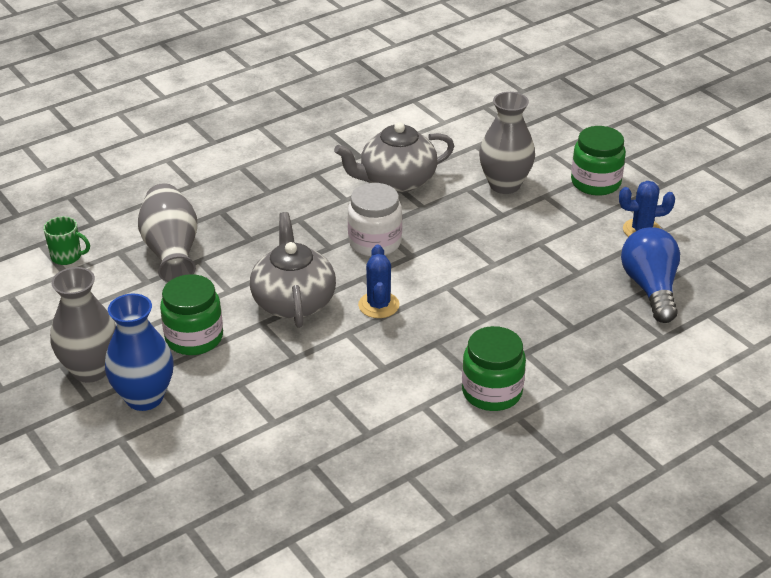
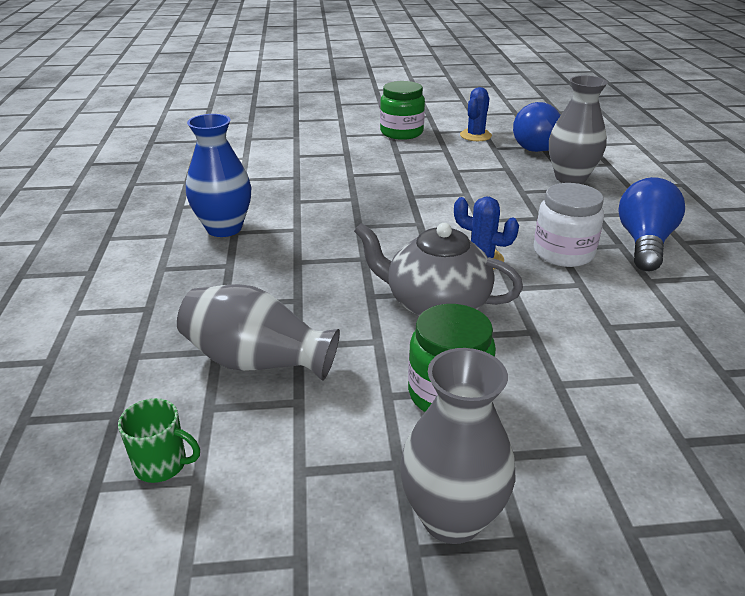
camera: 60 degrees left, 5 degrees down
(67, 256) = (162, 464): green mug -> green mug turned 60 degrees clockwise
(144, 397) = (546, 476): blue vase -> blue vase (224, 228)
(375, 242) = (381, 234): white jar -> white jar (563, 253)
(396, 181) = (301, 198): grey teapot -> none
(492, 392) = (644, 243): green jar -> blue light bulb
(504, 185) = (364, 160): grey vase -> grey vase (570, 178)

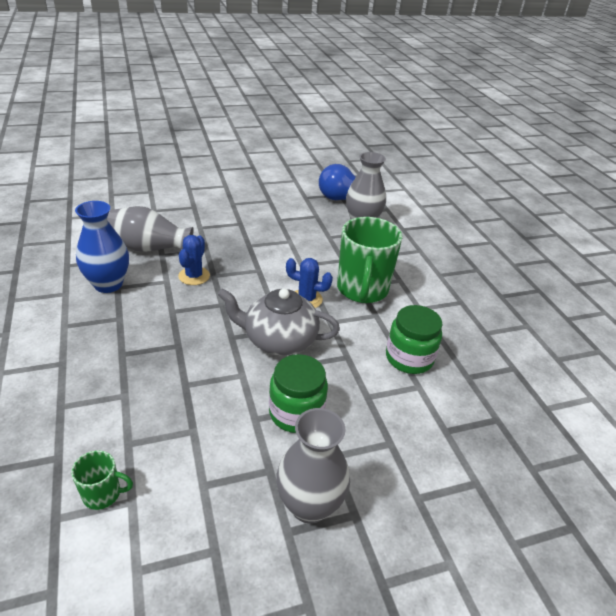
camera: 15 degrees left, 5 degrees up
(257, 361) = (157, 401): grey vase -> grey vase (150, 248)
(401, 132) = (234, 184): green jar -> green jar (409, 358)
(475, 135) = (290, 186): blue cactus -> blue cactus (194, 276)
(563, 253) = (362, 290): white jar -> green mug
(644, 243) = (415, 277): blue light bulb -> none

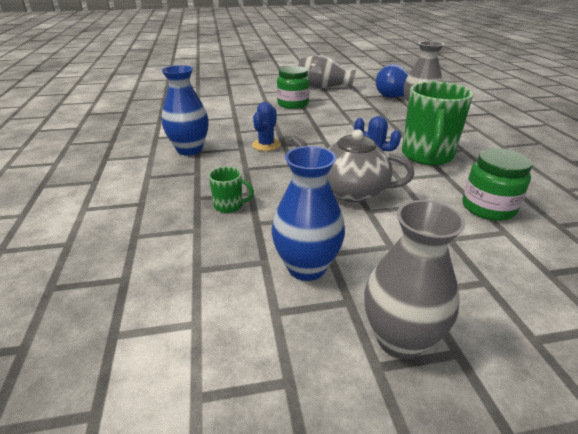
camera: 10 degrees right, 5 degrees down
(103, 494) = (166, 314): green mug -> green mug (229, 206)
(150, 248) = (227, 127): grey vase -> grey vase (323, 87)
(233, 435) = (306, 267): none -> blue vase
(296, 412) = (373, 250): green jar -> green jar (293, 104)

